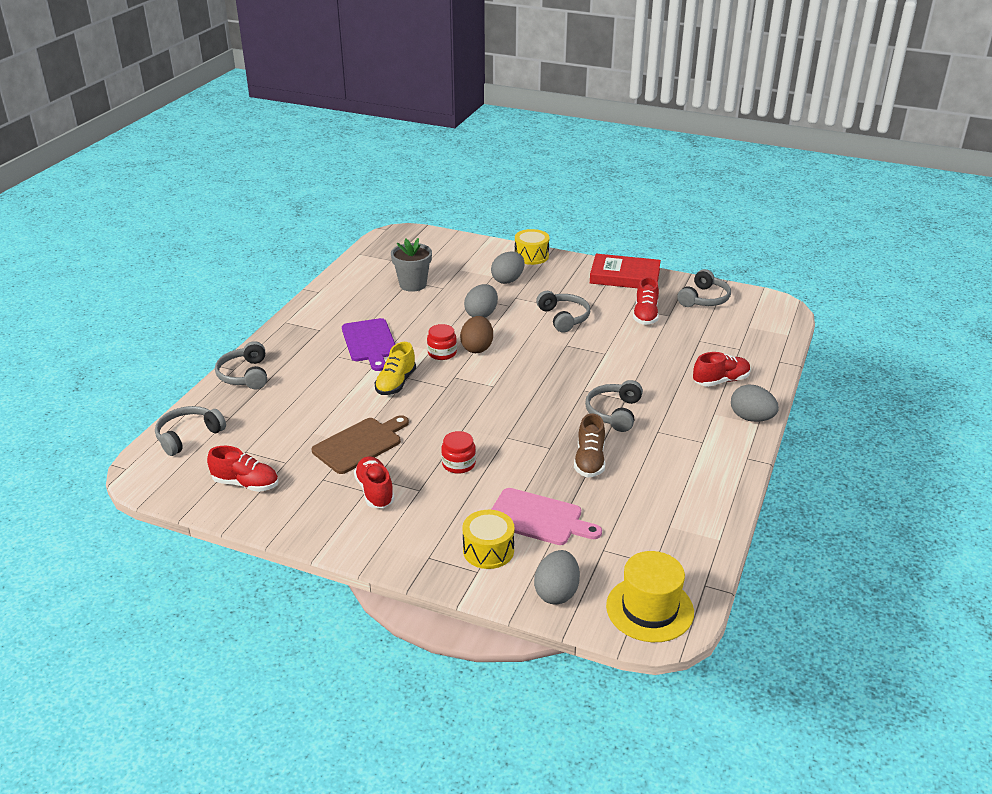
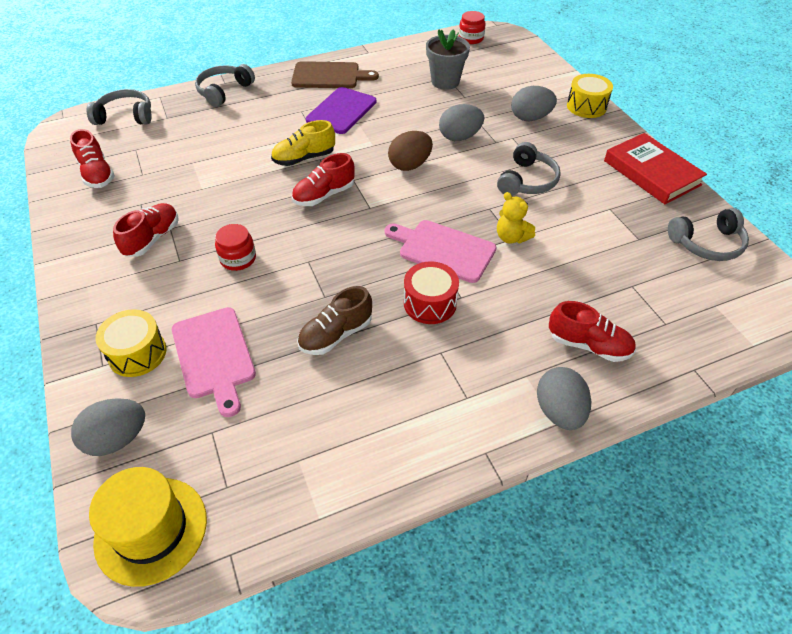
camera: 45 degrees right, 15 degrees up
(360, 444) = (204, 193): brown cutting board -> brown cutting board (329, 76)
(442, 353) = (376, 153): red jar -> red jar (471, 38)
(576, 382) = (443, 250): none -> pink cutting board
(603, 353) = (511, 237): none -> yellow teddy bear
(614, 413) = (430, 303): grey headphones -> red drum
(645, 315) = (613, 224): red shoe -> red shoe (324, 195)

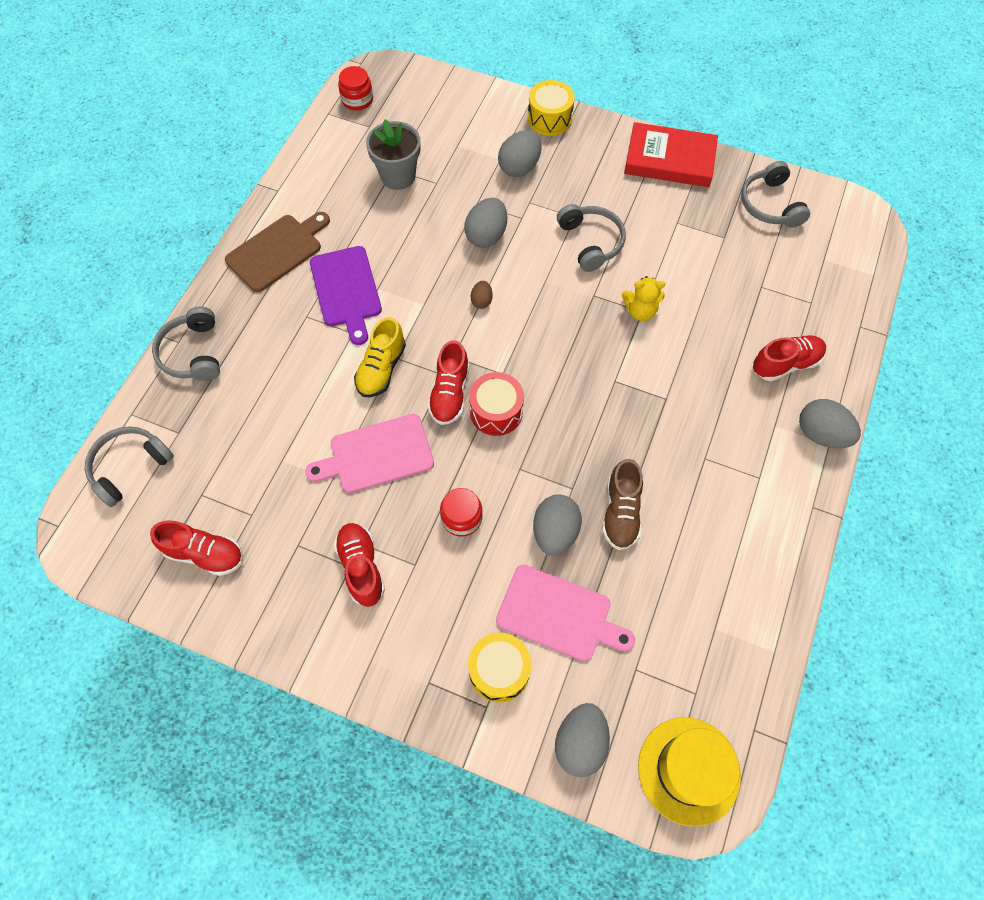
camera: 45 degrees left, 15 degrees up
(279, 310) = (555, 532): none -> grey egg
(410, 165) = (481, 301): brown egg -> brown egg, size x0.53
(430, 303) = (652, 424): red drum -> red drum (496, 411)
(443, 250) = (606, 366): pink cutting board -> pink cutting board (377, 455)
(707, 244) = (770, 204): grey headphones -> grey headphones turned 135 degrees clockwise

